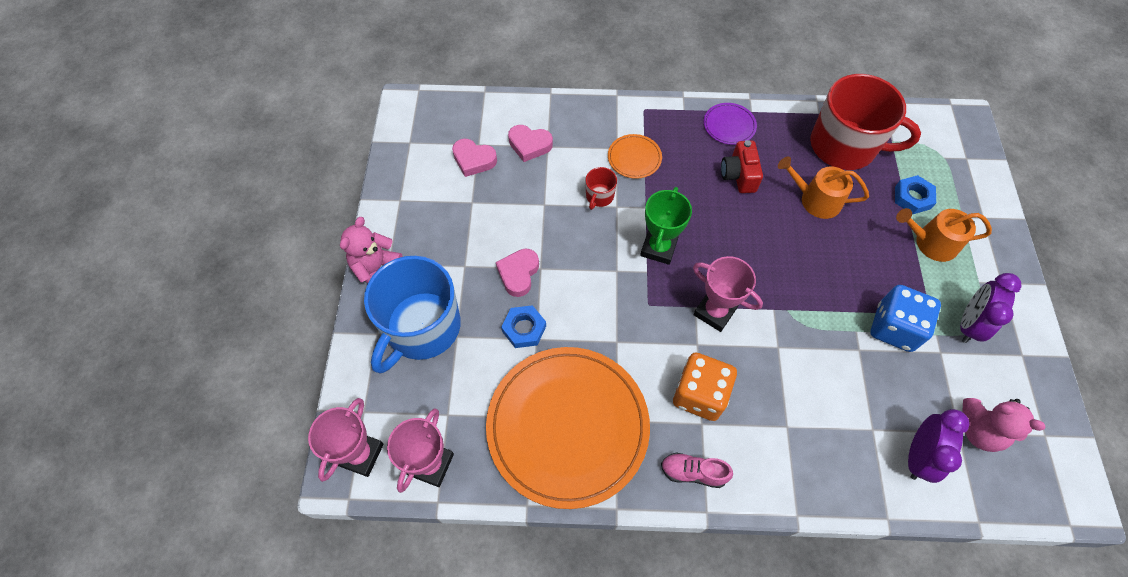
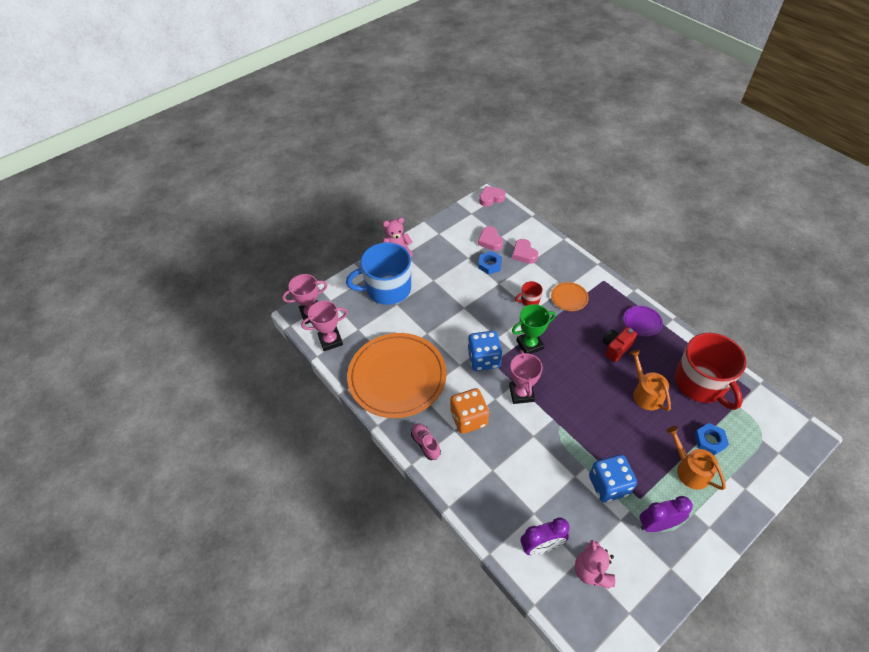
camera: 50 degrees right, 10 degrees down
(518, 274) = (451, 302): pink heart -> pink heart (491, 198)
(524, 329) = (427, 325): blue nut -> blue nut (489, 264)
(633, 310) = (484, 359): none -> blue dice

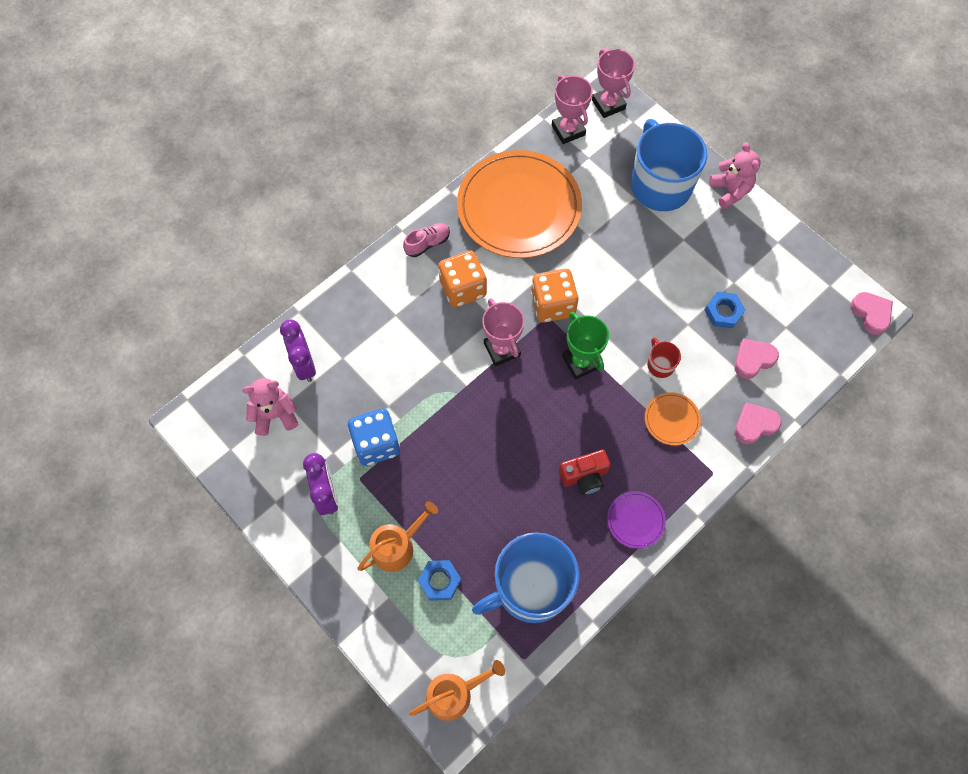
camera: 85 degrees right, 15 degrees up
(484, 359) = (552, 305): blue dice -> orange dice
(490, 241) = (773, 313): pink heart -> pink heart (754, 425)
(521, 393) = (502, 349): pink trophy -> pink trophy turned 75 degrees clockwise
(616, 348) = (584, 476): red camera -> red camera turned 120 degrees clockwise
(645, 393) = (510, 507): orange watering can -> orange watering can (454, 693)
(701, 383) = (530, 587): red mug -> blue mug

